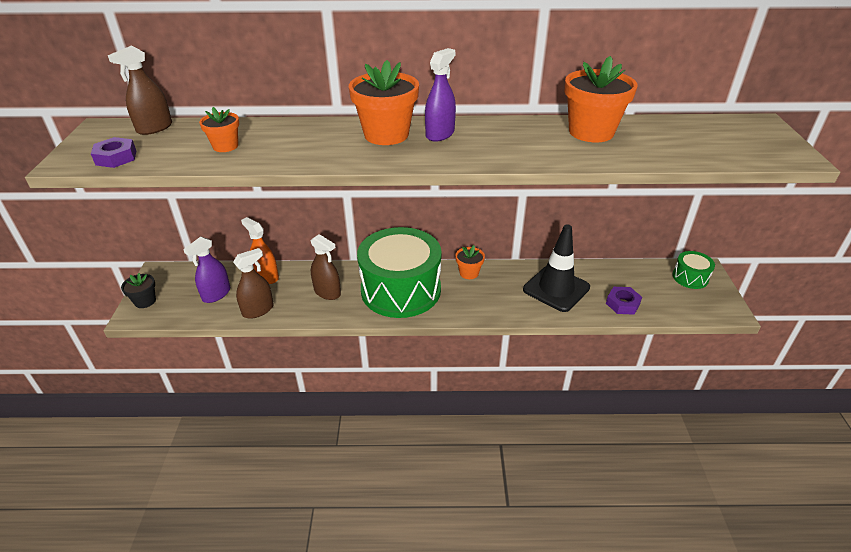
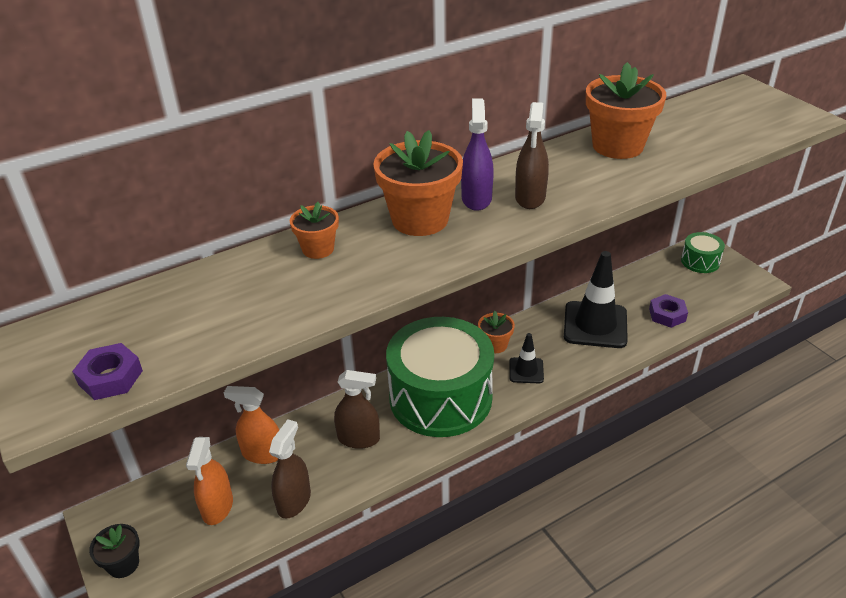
camera: 30 degrees left, 0 degrees up
(154, 128) = (107, 314): brown spray bottle -> brown spray bottle (530, 197)
(216, 294) = (217, 507): purple spray bottle -> orange spray bottle
(225, 146) = (244, 304): orange flower pot -> orange flower pot (318, 249)
(475, 297) = (526, 370): none -> black traffic cone

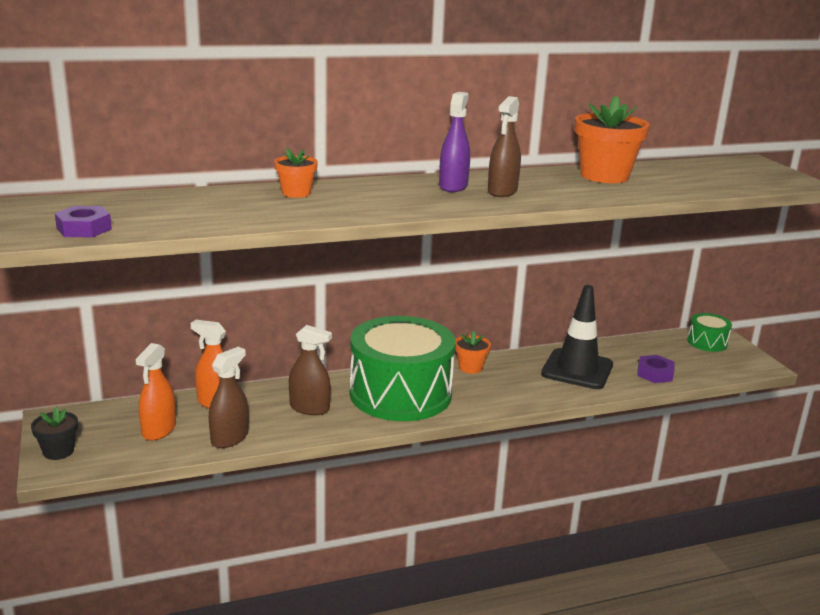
camera: 10 degrees right, 15 degrees down
(420, 219) = (395, 190): orange flower pot -> none
(526, 370) = (493, 389): black traffic cone -> none

